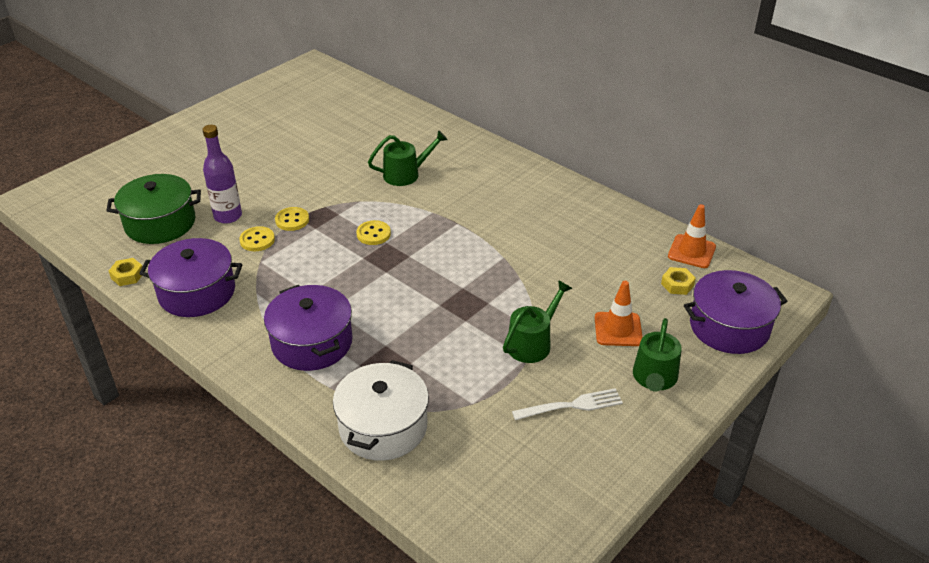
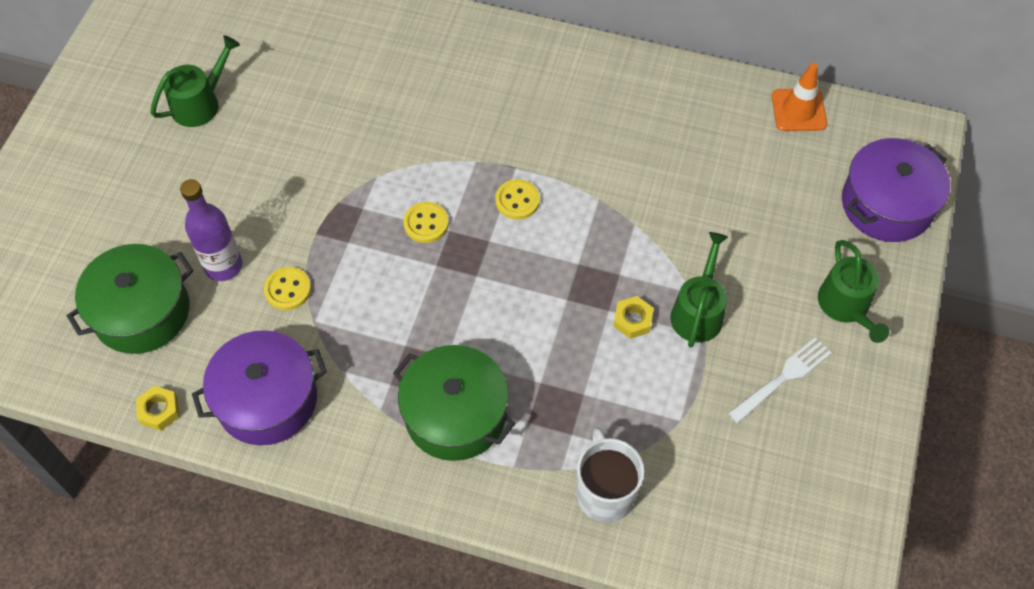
camera: 25 degrees left, 20 degrees up
(292, 220) = (311, 240): yellow button -> yellow button (517, 200)
(312, 342) = (455, 414): purple pot -> green pot
(383, 427) = (605, 492): white pot -> white mug
(406, 174) = (406, 111): green watering can -> green watering can (200, 103)
(618, 329) = (777, 255): orange traffic cone -> none
(677, 284) = (807, 165): yellow nut -> yellow nut (632, 320)

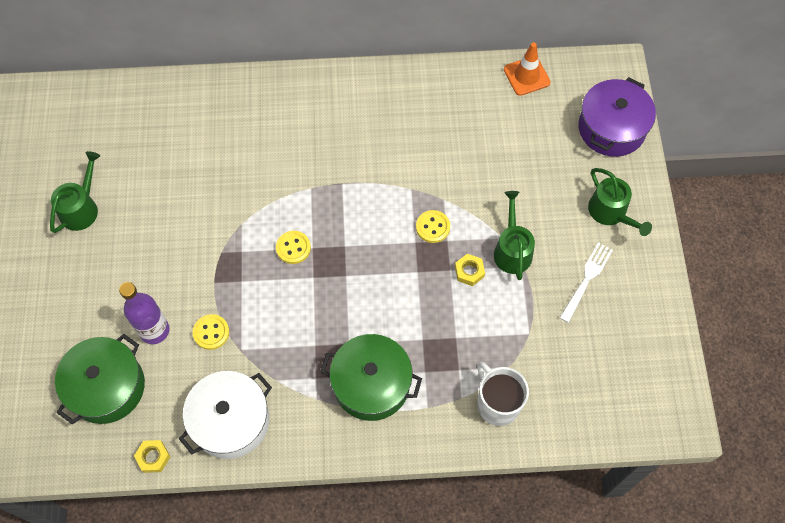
camera: 20 degrees left, 5 degrees up
(267, 400) = (230, 421): purple pot -> white pot
(517, 200) = (353, 208): yellow button -> yellow button (433, 227)

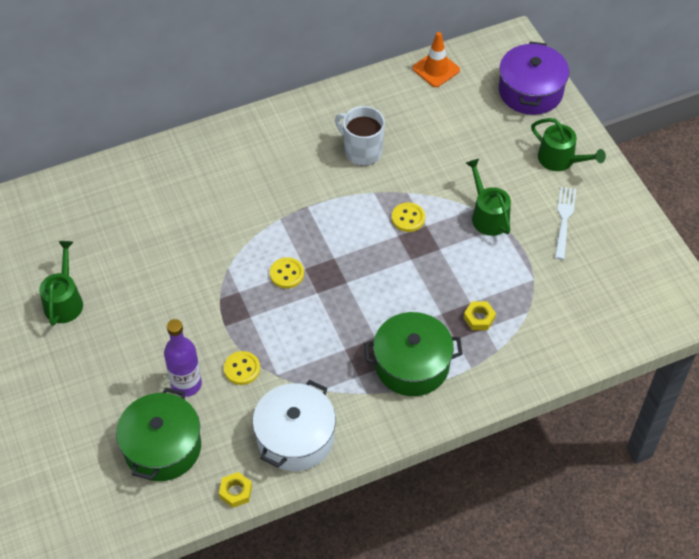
camera: 20 degrees left, 10 degrees down
(469, 271) = (458, 245): yellow nut -> yellow nut (479, 318)
(497, 403) = (531, 344): white mug -> white mug (362, 151)

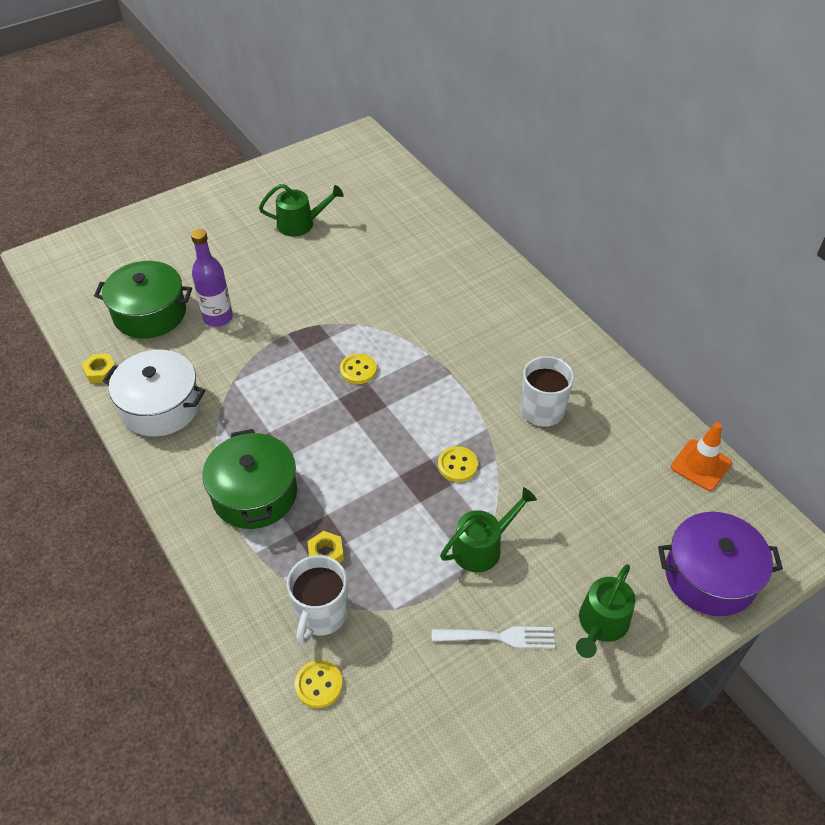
camera: 80 degrees right, 5 degrees down
(242, 369) = (238, 354): yellow button -> yellow button (318, 685)
(533, 327) = (321, 614): none -> white mug

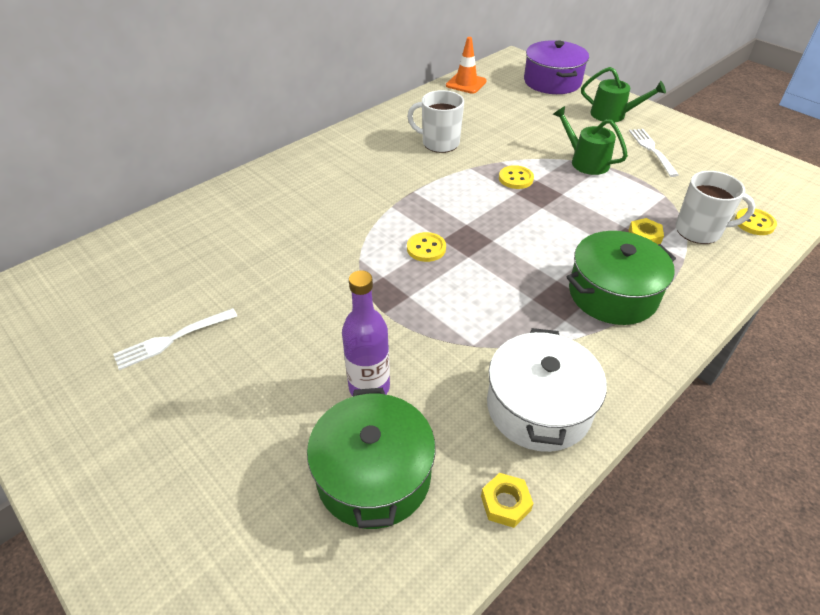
camera: 100 degrees left, 5 degrees down
(300, 224) = (172, 339): green watering can -> white fork

